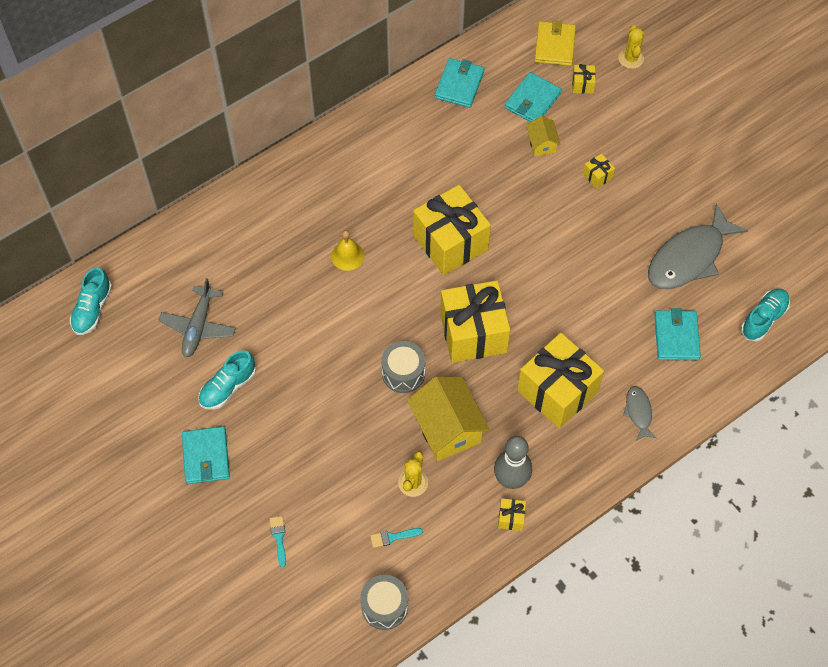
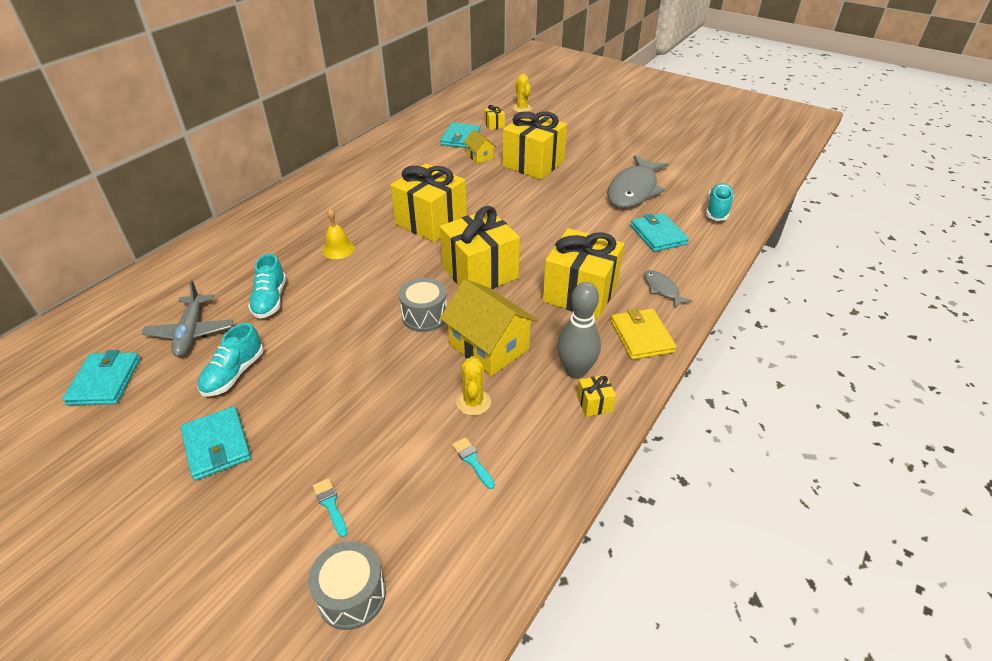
camera: 20 degrees left, 20 degrees down
(92, 309) = (62, 347): turquoise shoe -> turquoise shoe (270, 300)
(384, 606) = (493, 540): grey drum -> grey drum (352, 595)
(393, 537) = (472, 461): turquoise brush -> turquoise brush turned 90 degrees clockwise
(459, 85) = (399, 141): turquoise wallet -> turquoise wallet (105, 381)
(554, 46) = (463, 112): yellow wallet -> yellow wallet (641, 336)
(597, 176) = (533, 164): yellow gift -> yellow gift, size x2.49

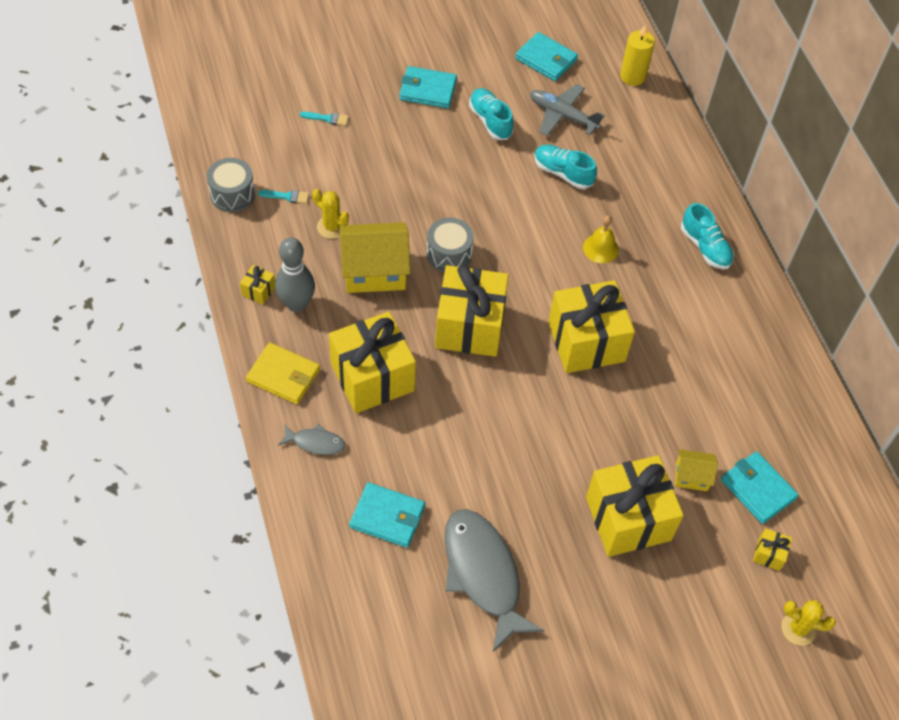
camera: 125 degrees right, 15 degrees up
(101, 315) = (632, 76): none -> yellow candle
(352, 595) = (262, 101): grey drum -> grey drum (232, 194)
(717, 210) = (372, 621): turquoise shoe -> turquoise shoe (705, 247)

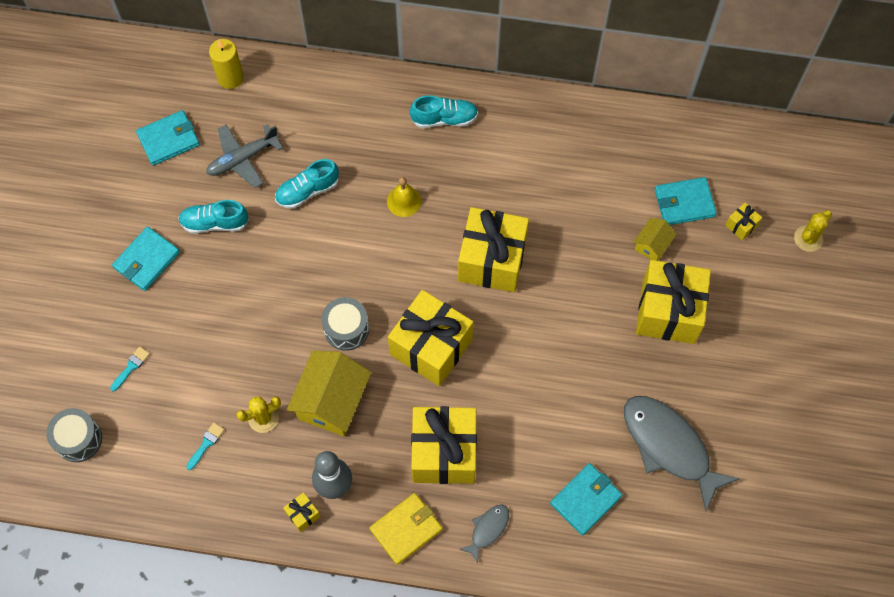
camera: 60 degrees left, 10 degrees up
(232, 194) = (176, 494): grey drum -> grey drum (78, 439)
(483, 574) = (669, 446): grey fish -> grey fish turned 45 degrees clockwise

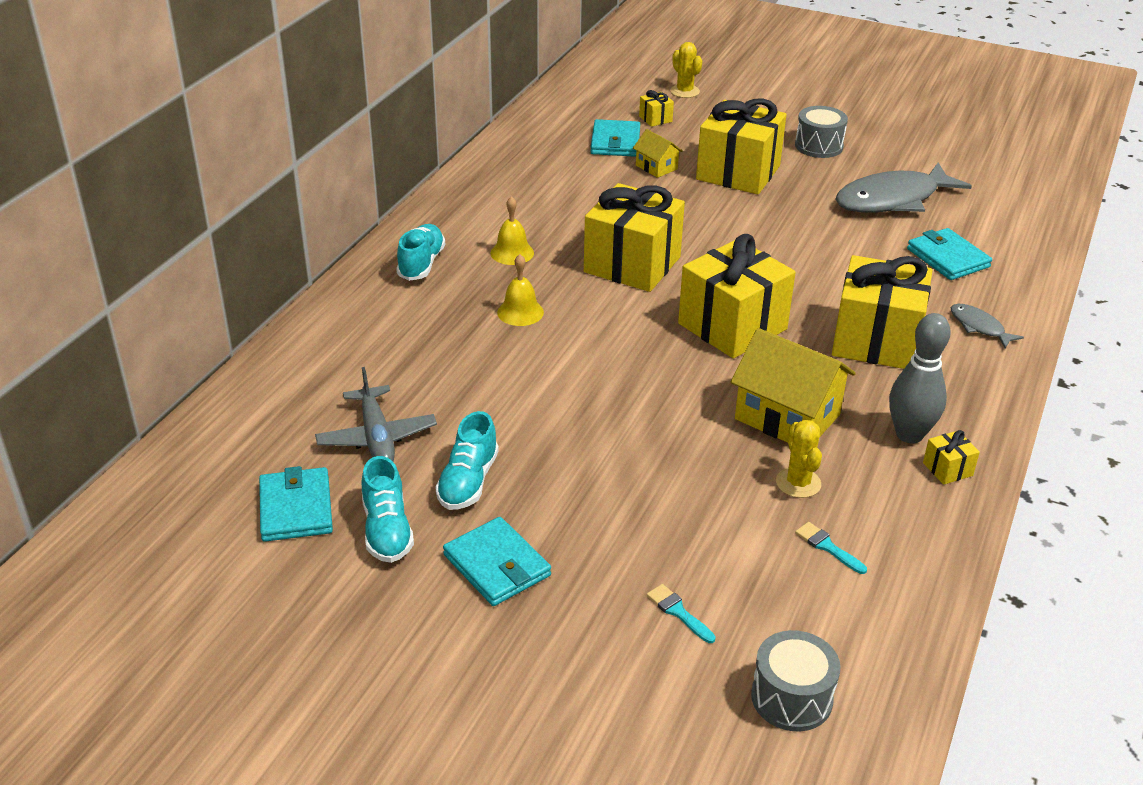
camera: 75 degrees left, 30 degrees down
(230, 78) = (233, 428): yellow candle -> none
(307, 191) = (463, 387): turquoise shoe -> turquoise shoe (387, 530)
(346, 329) = (685, 387): grey drum -> grey drum (818, 146)
(406, 529) = (975, 386): yellow wallet -> none
(480, 173) = (512, 253): none -> yellow bell

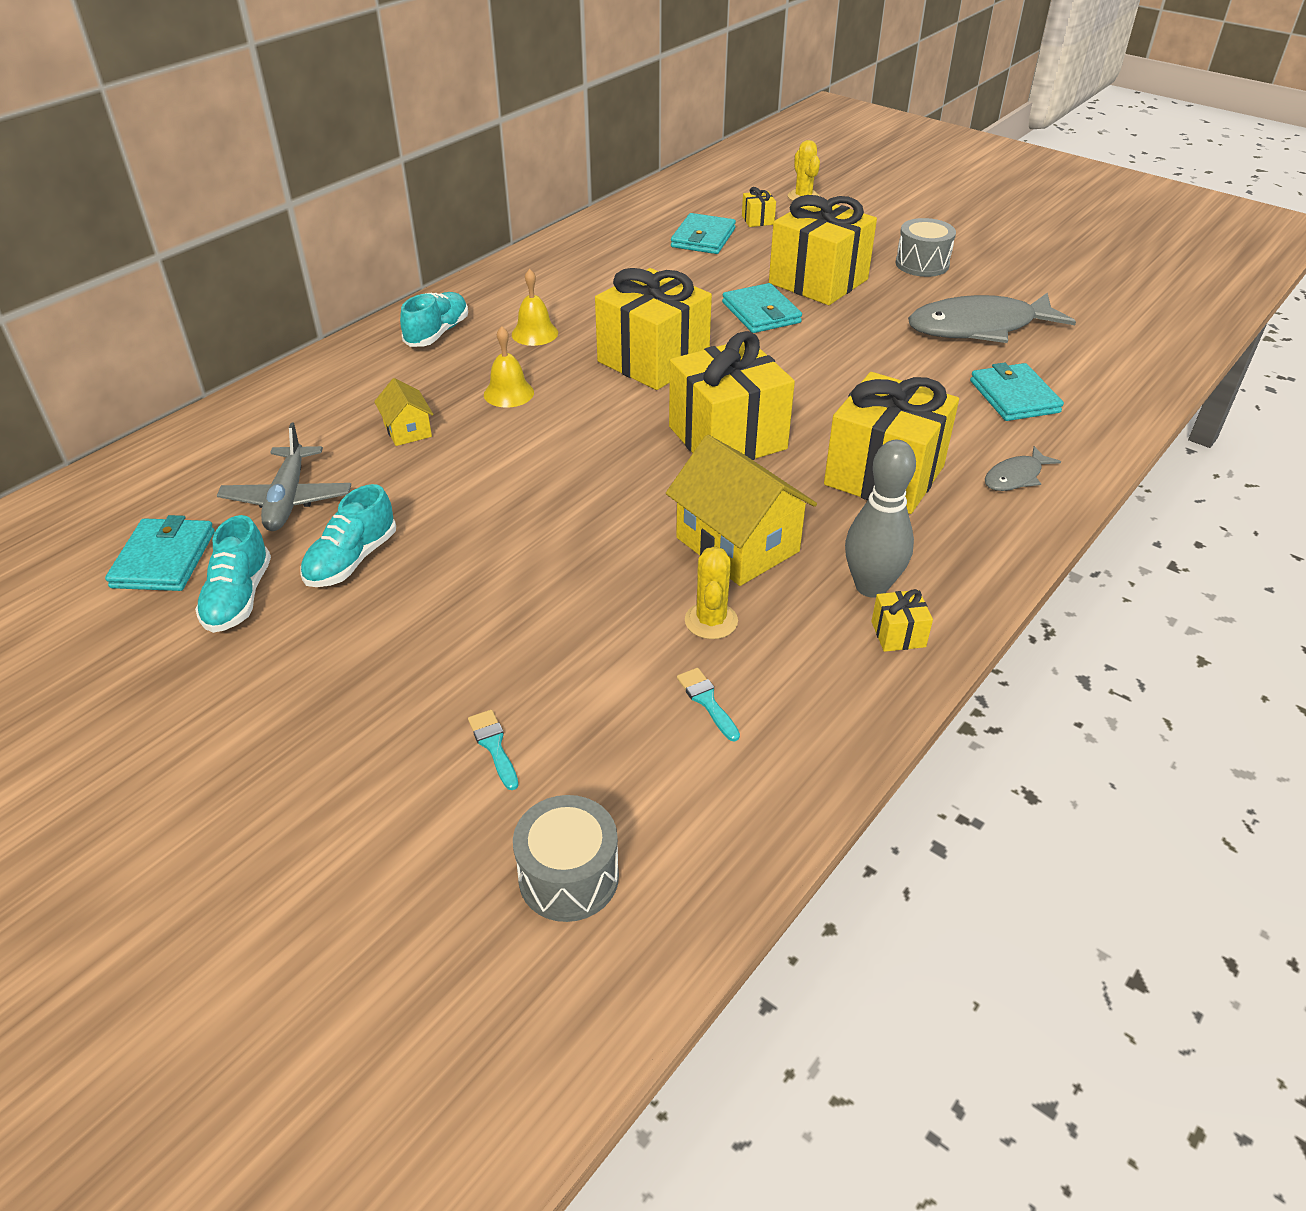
camera: 15 degrees right, 5 degrees up
(497, 565) = (328, 655): turquoise wallet -> turquoise wallet (761, 312)
(656, 167) = (733, 267): yellow house -> yellow house (407, 430)
(979, 327) = (1015, 477): grey fish -> grey fish turned 105 degrees counterclockwise

